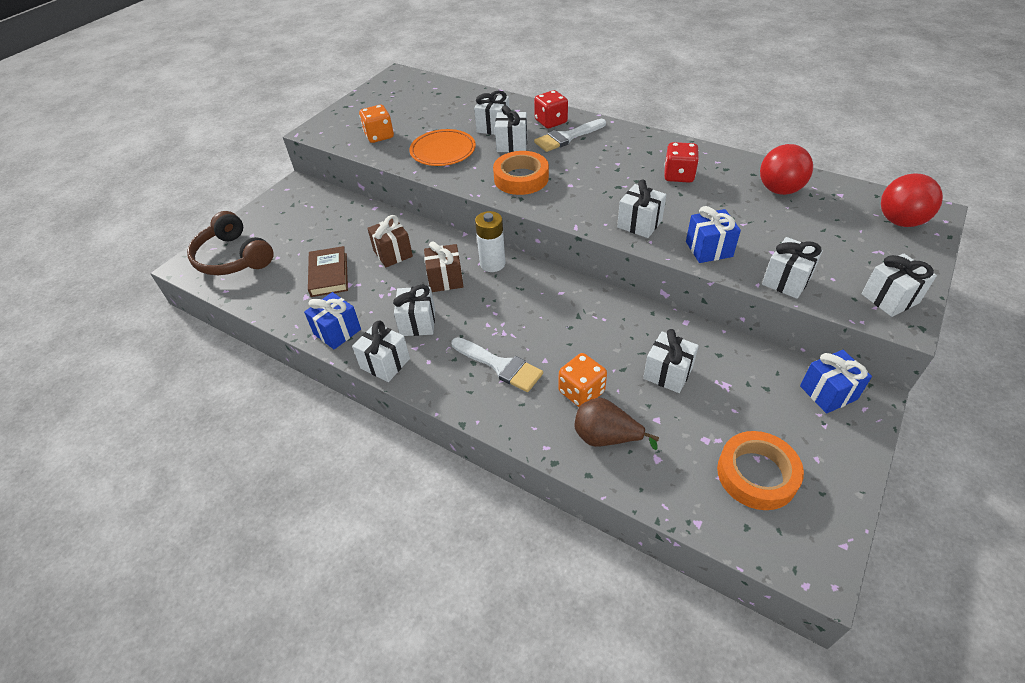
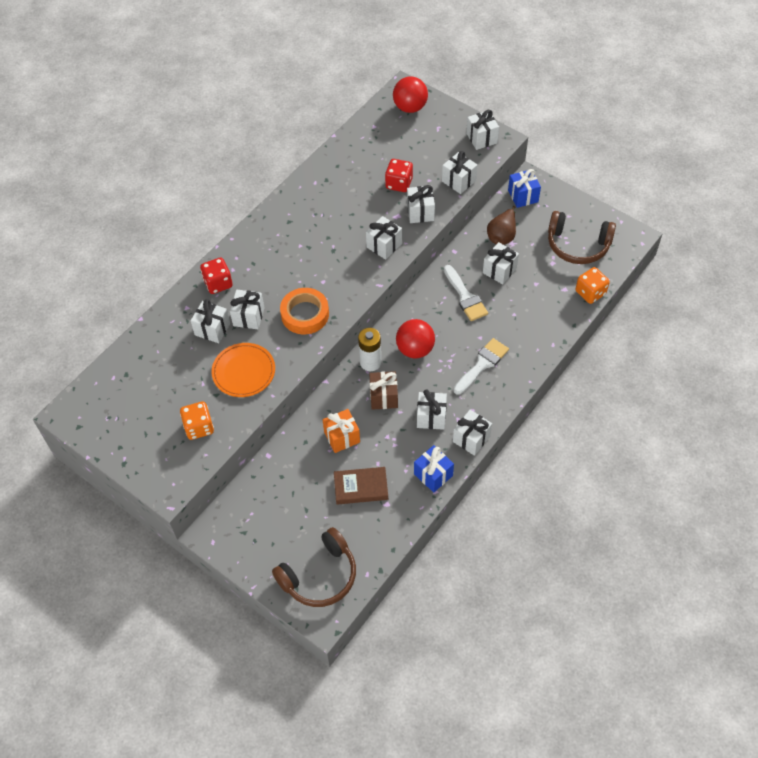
camera: 85 degrees left, 10 degrees up
(393, 253) = (342, 437): brown gift -> orange gift
(567, 137) = (249, 274): white brush -> white brush (465, 297)
(581, 392) = (510, 320): orange dice -> orange dice (590, 293)
(606, 437) = (548, 312): brown pear -> brown pear (502, 235)
(678, 175) = (328, 210): red dice -> red dice (399, 183)
(709, 249) = (420, 212): blue gift -> white gift
(756, 474) = (577, 245): orange tape -> brown headphones
(779, 190) = (361, 157): red ball -> red ball (415, 349)

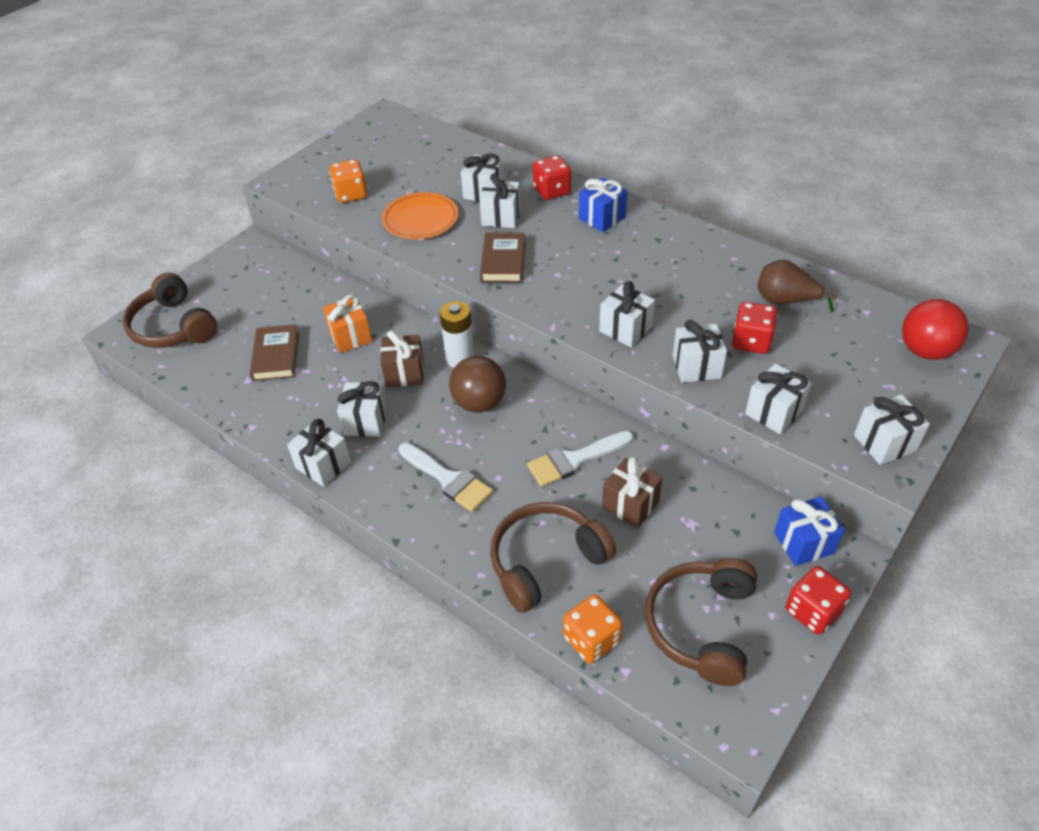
camera: 90 degrees right, 10 degrees down
(305, 314) = (503, 261): orange tape -> brown book
(415, 349) = (479, 403): red ball -> brown ball
(433, 475) = (276, 424): blue gift -> blue gift (602, 218)
(499, 270) = (630, 504): white gift -> brown gift
(502, 235) = (706, 510): brown pear -> brown pear (785, 301)
(541, 312) = (546, 561): none -> brown headphones
(565, 199) = (812, 611): none -> red dice

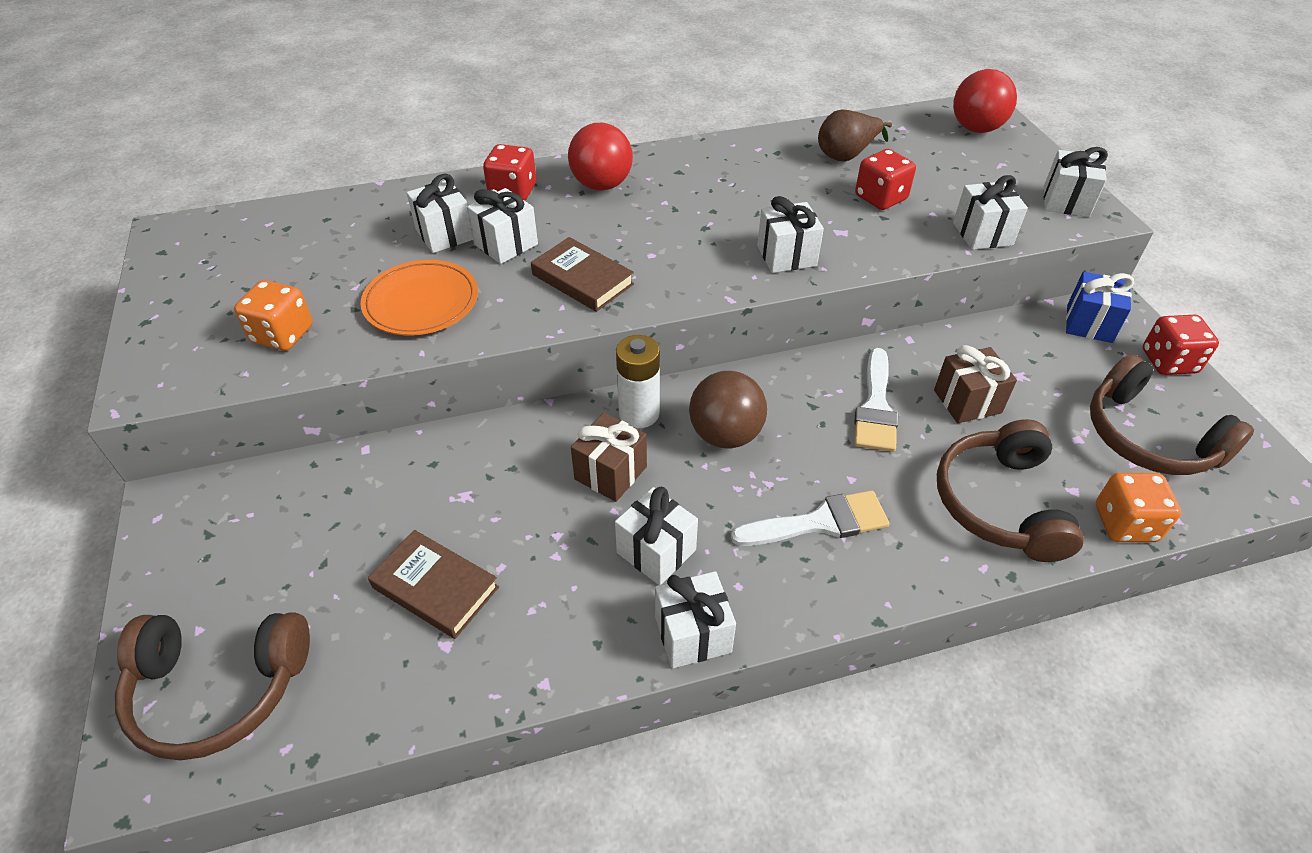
camera: 55 degrees left, 0 degrees up
(350, 337) = (489, 491): orange gift -> none
(602, 218) = (601, 185): blue gift -> red ball
(696, 367) = (883, 243): white gift -> none

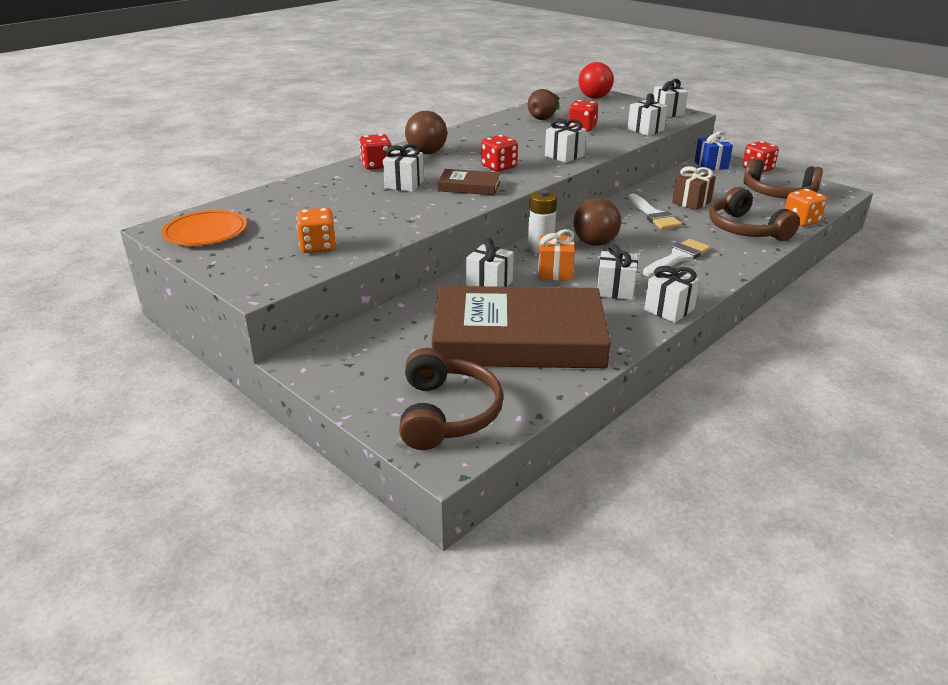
camera: 30 degrees left, 15 degrees down
(218, 689) = (447, 413): brown headphones -> brown headphones turned 60 degrees counterclockwise
(421, 302) = (387, 215): orange plate -> orange plate (206, 232)
(435, 587) = (518, 338): brown book -> brown book, size x2.33
(445, 234) = (360, 189): white gift -> white gift (489, 284)
(601, 185) = (426, 153): red ball -> brown ball
(610, 473) = (555, 272): brown gift -> orange gift
(666, 249) = (499, 167): none -> red dice

